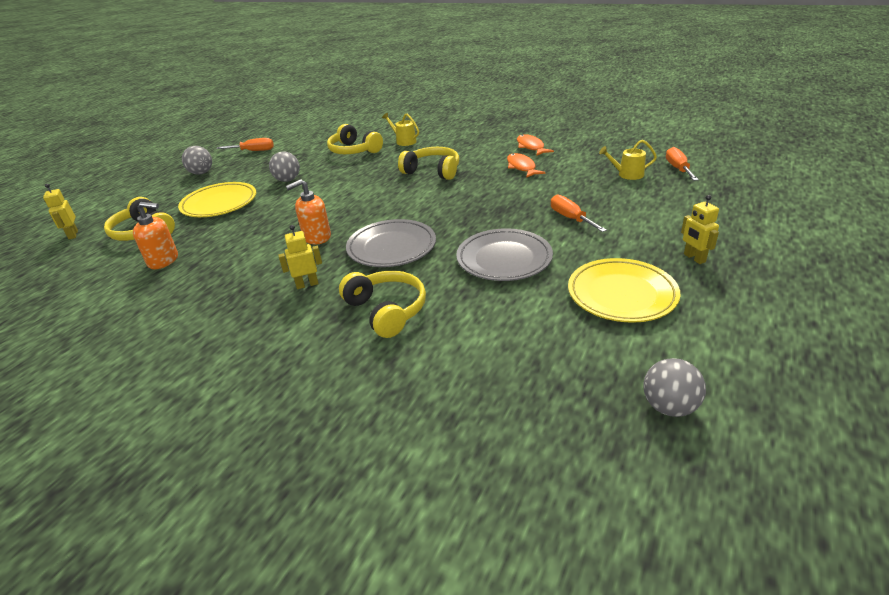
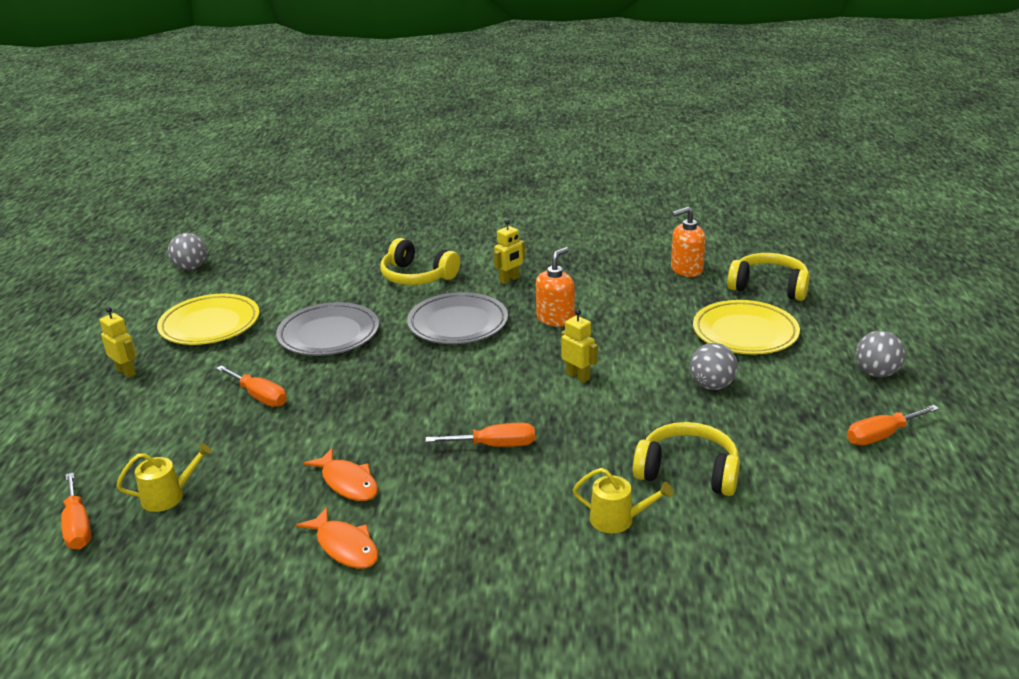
camera: 155 degrees right, 5 degrees down
(73, 235) = (845, 270): yellow robot -> yellow robot (578, 376)
(432, 171) = (495, 445): yellow headphones -> orange screwdriver

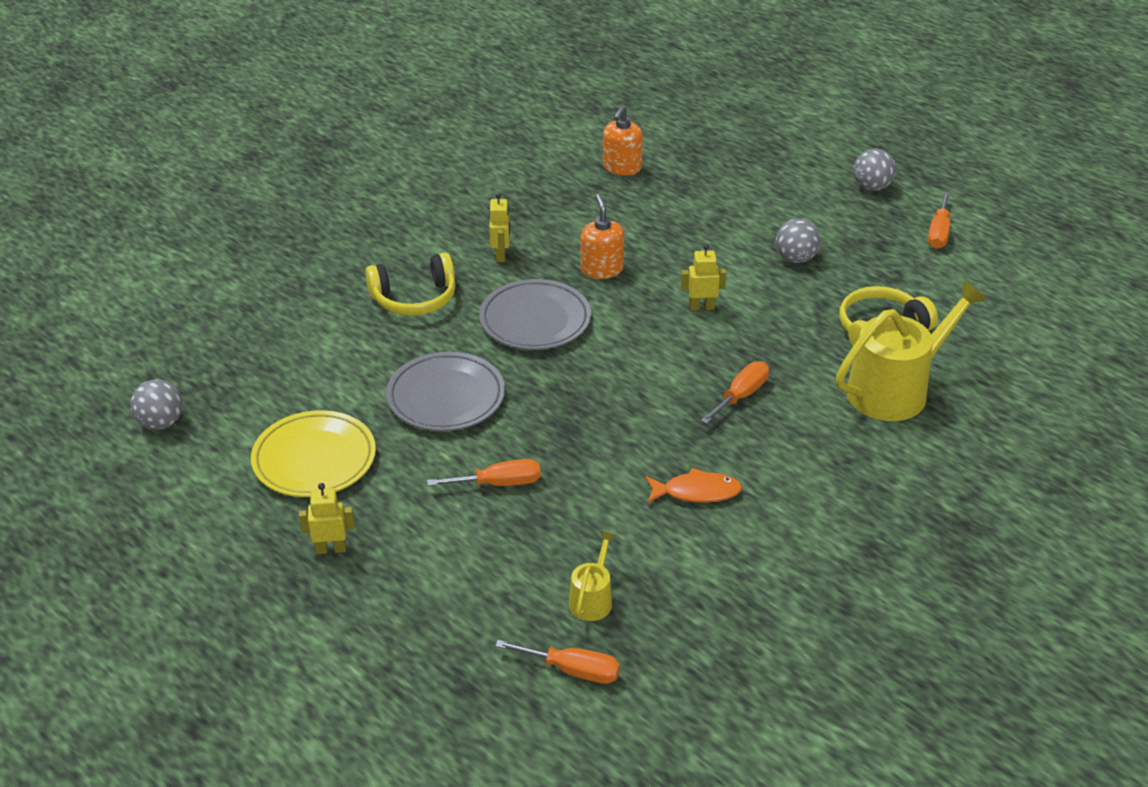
camera: 50 degrees left, 10 degrees up
(345, 546) = (778, 530): orange fish -> none
(617, 519) = (895, 390): yellow watering can -> yellow watering can, size x2.11
(745, 333) = (749, 202): yellow plate -> none
(769, 287) = (704, 152): yellow headphones -> none

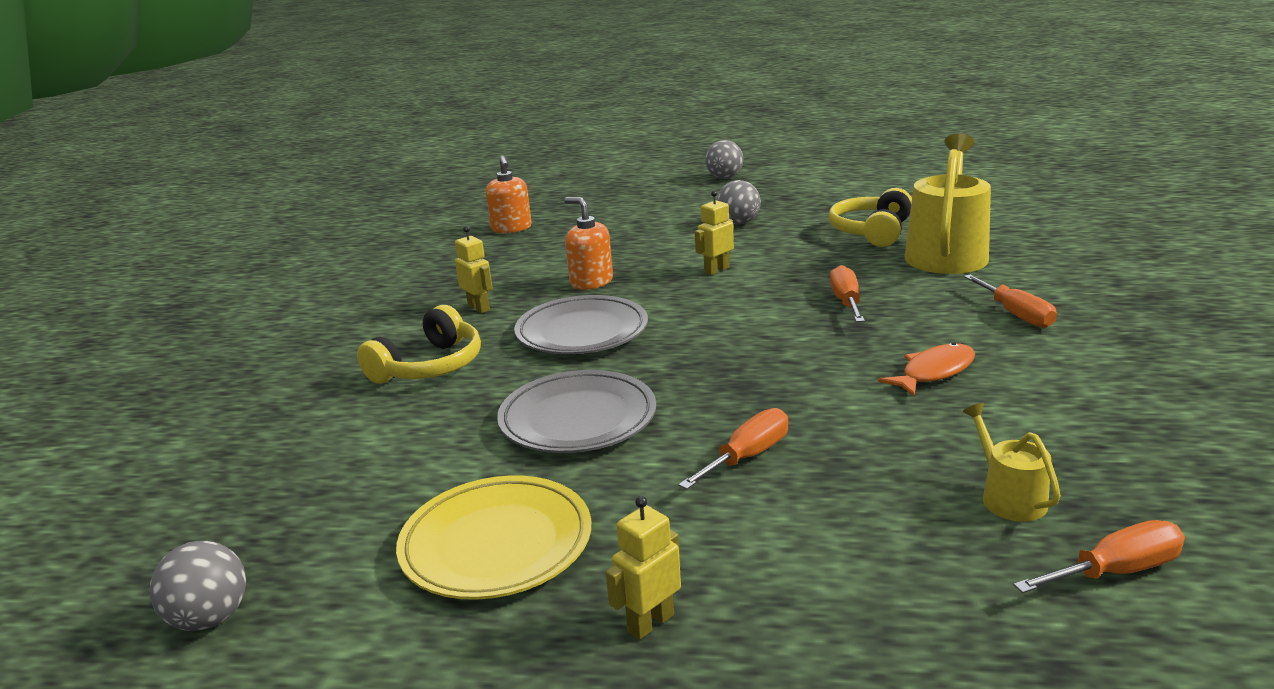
camera: 35 degrees left, 15 degrees down
(938, 233) = (811, 180): orange screwdriver -> orange screwdriver (1016, 314)

